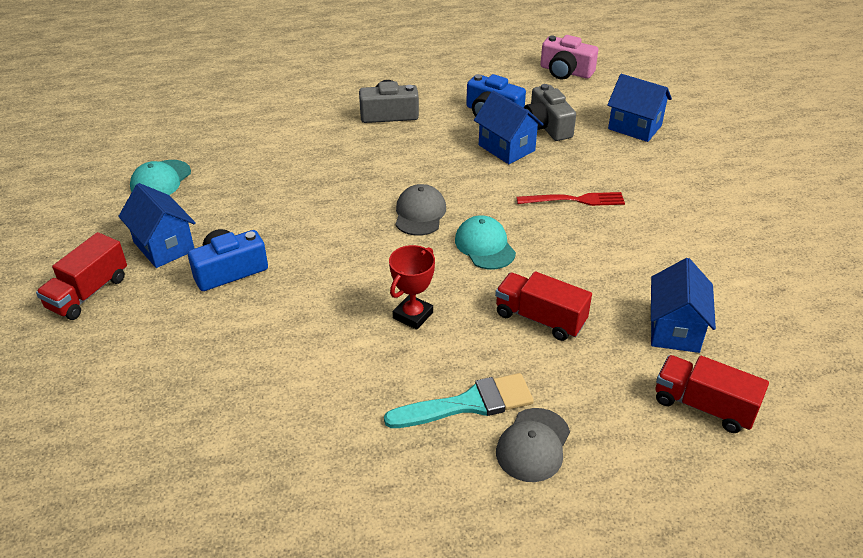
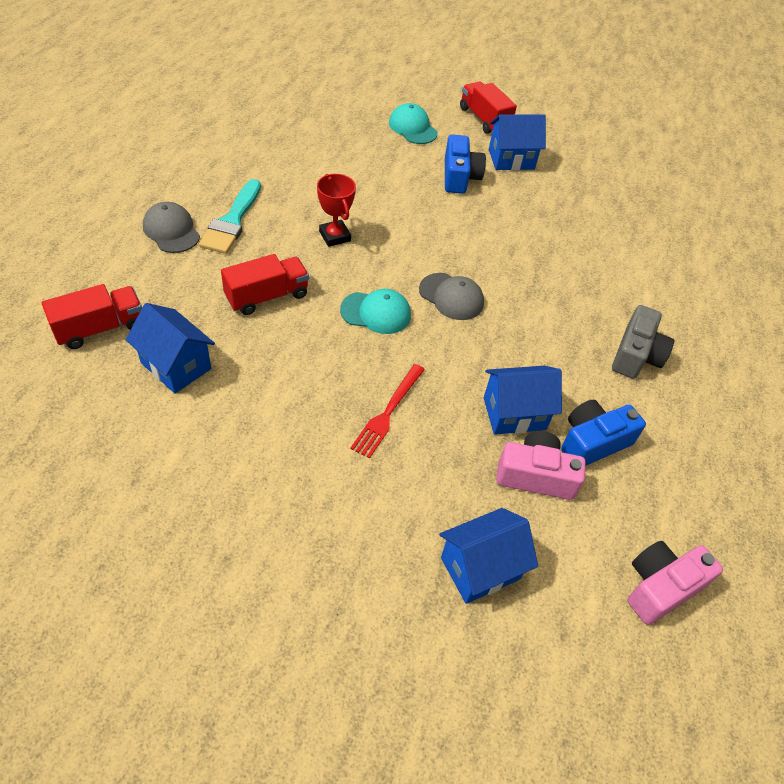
camera: 115 degrees right, 10 degrees up
(160, 180) = (601, 182): turquoise cap -> turquoise cap (413, 128)
(546, 126) = (535, 476): grey camera -> pink camera

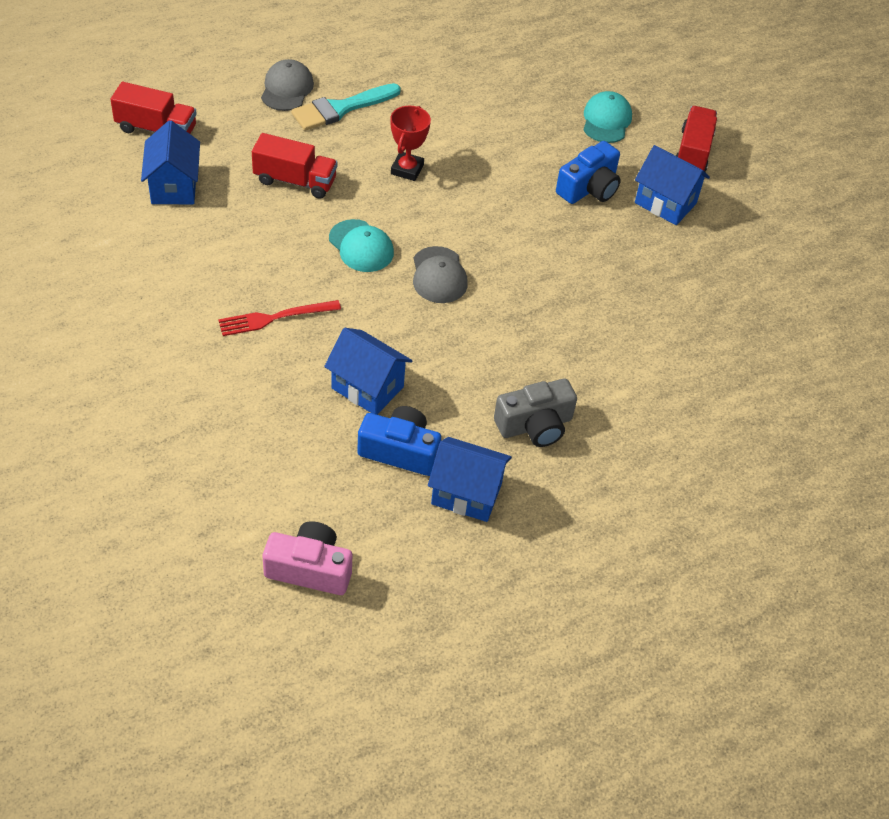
camera: 45 degrees right, 0 degrees up
(480, 568) = (203, 455): blue house -> blue house (466, 494)
(535, 476) = (323, 436): pink camera -> none

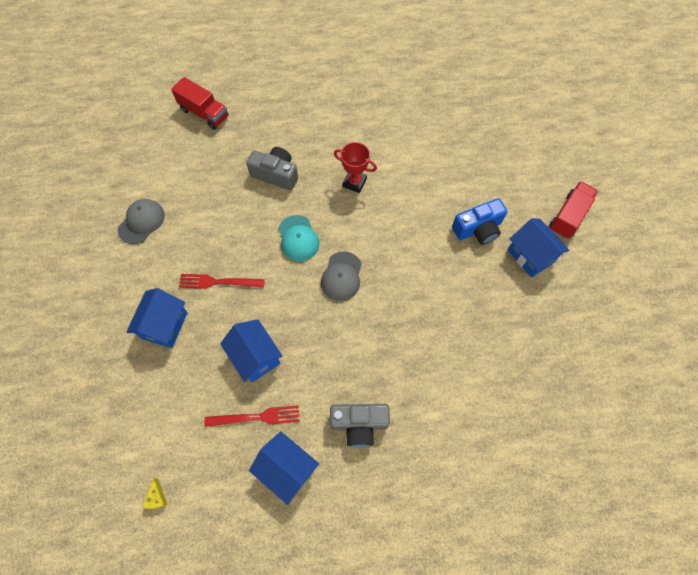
camera: 25 degrees right, 15 degrees up
(174, 186) = (197, 160): blue house -> blue house (165, 325)
(287, 89) = (300, 99): grey cap -> grey cap (142, 222)
(295, 181) = (276, 174): red truck -> grey camera
(310, 569) = (157, 497): pink camera -> yellow cheese
(341, 108) = (329, 123): turquoise brush -> none
(400, 451) = (256, 417): blue camera -> red fork
(407, 169) = (354, 183): red trophy -> red trophy turned 75 degrees clockwise
(606, 120) = (513, 174): turquoise cap -> none

